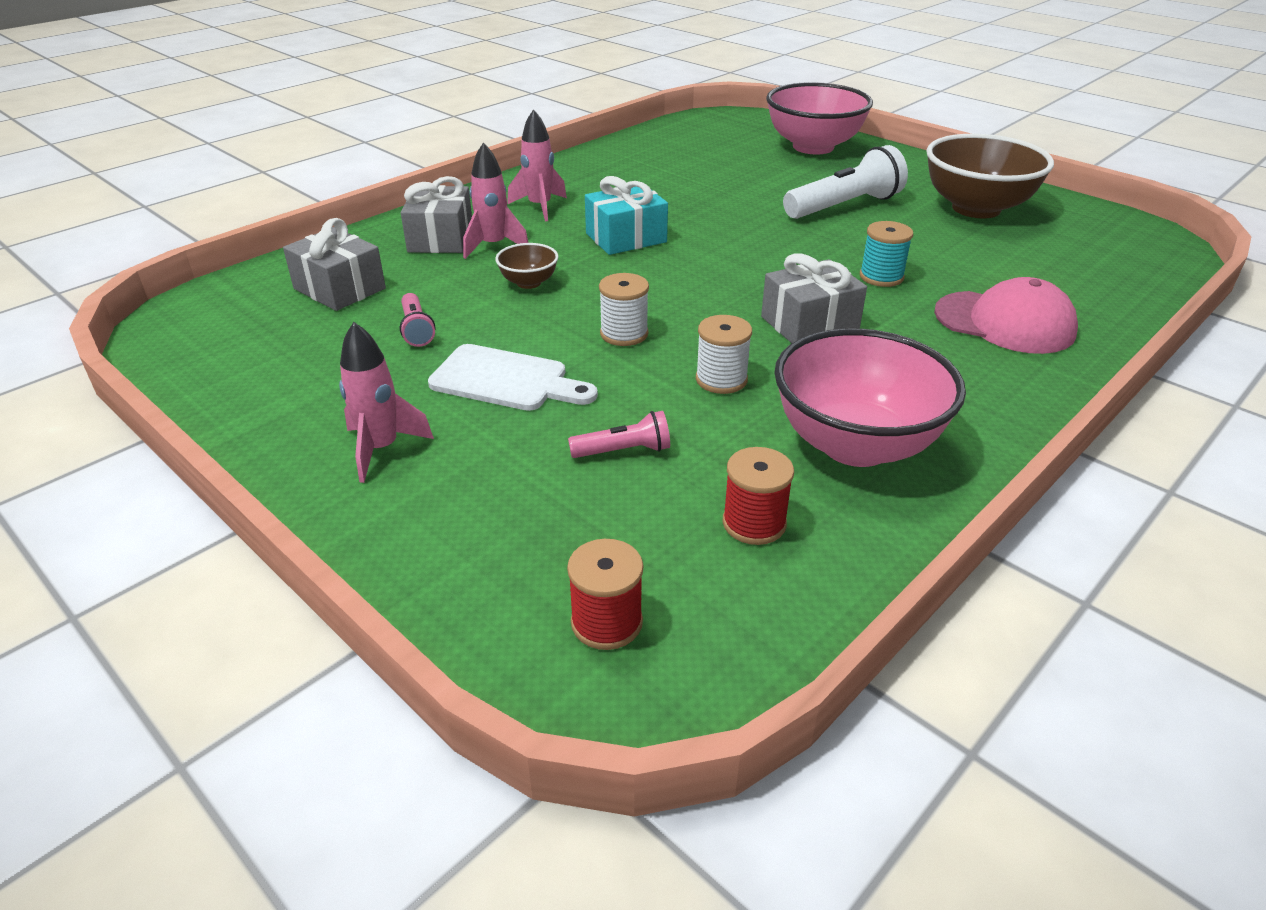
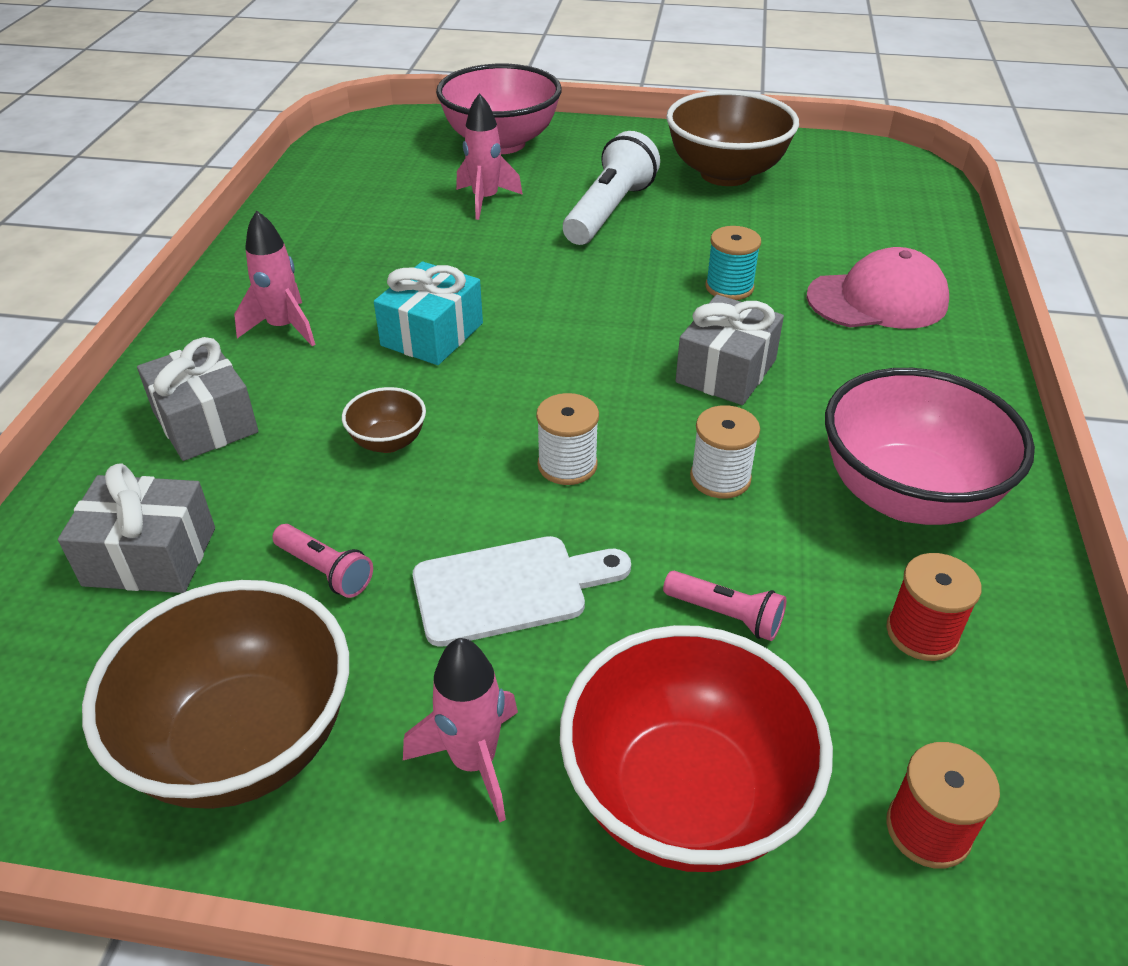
camera: 35 degrees left, 5 degrees up
(284, 386) = (244, 743): none -> brown bowl
(475, 524) = (684, 796): none -> red bowl
(494, 246) = (288, 406): pink rocket -> pink rocket (485, 200)
(624, 451) = (725, 615): pink flashlight -> pink flashlight turned 75 degrees clockwise

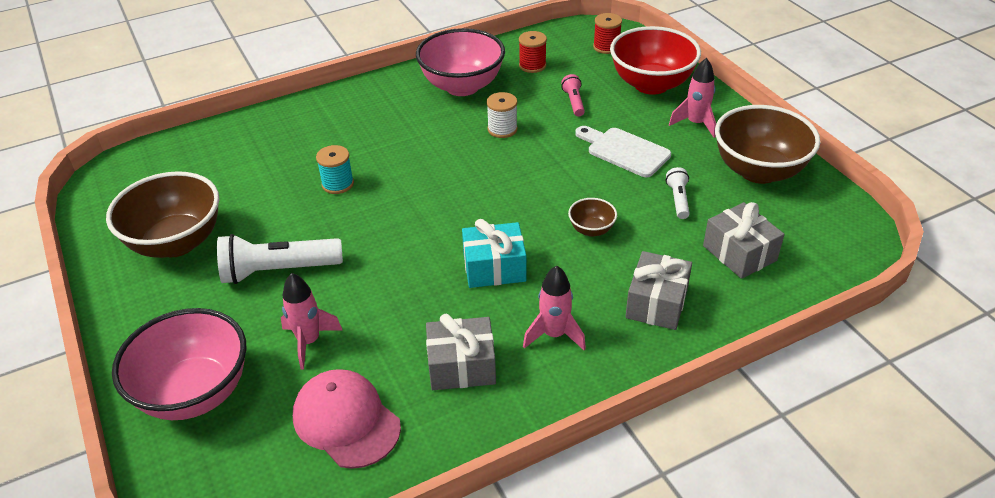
camera: 125 degrees left, 0 degrees up
(325, 570) = (678, 200): pink flashlight -> white flashlight
(567, 465) = (542, 170): white spool -> none
(726, 371) = (422, 156): grey gift -> grey gift (461, 366)
(877, 300) = (307, 134): pink cap -> pink cap (346, 421)

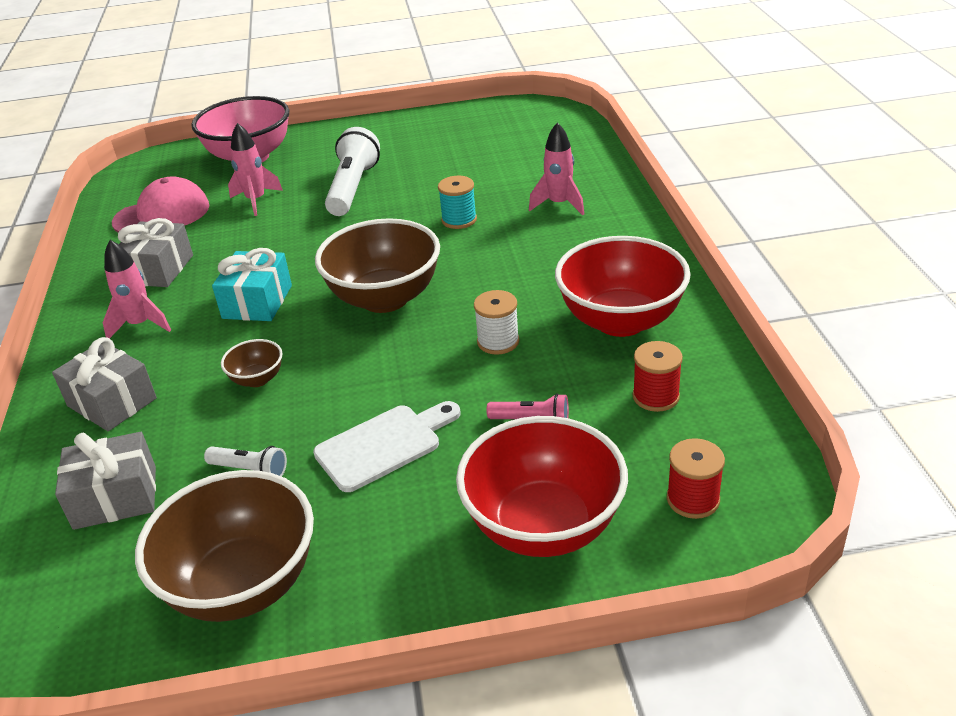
camera: 110 degrees right, 5 degrees down
(176, 242) = (427, 143): brown bowl -> brown bowl (385, 298)
(462, 86) = (620, 321): pink bowl -> red bowl
(695, 124) = (403, 548): pink rocket -> pink rocket (559, 204)

